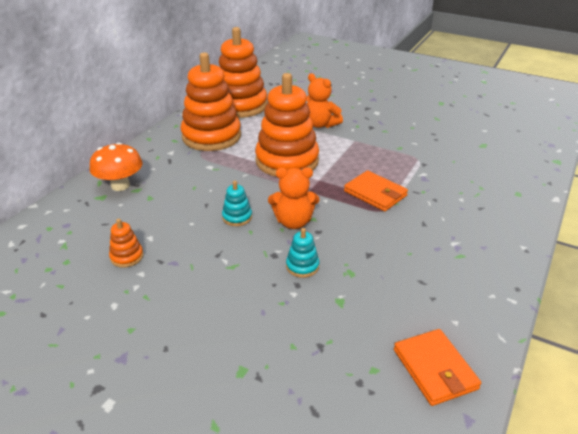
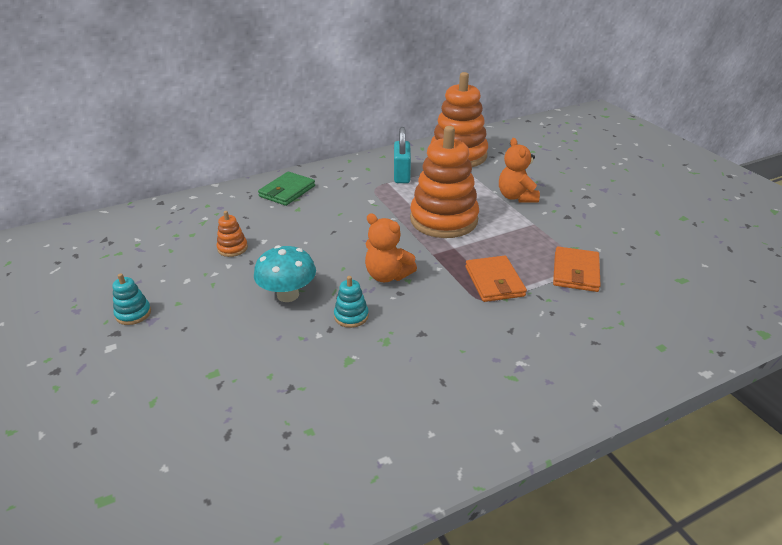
camera: 35 degrees right, 0 degrees up
(120, 185) = (287, 191): orange mushroom -> green wallet
(211, 136) = (402, 175): orange stacking toy -> turquoise padlock
(229, 274) = (288, 295): none -> turquoise mushroom
(237, 217) = (345, 252): turquoise stacking toy -> turquoise stacking toy (133, 313)
(435, 369) = (361, 462): orange wallet -> orange wallet (575, 272)

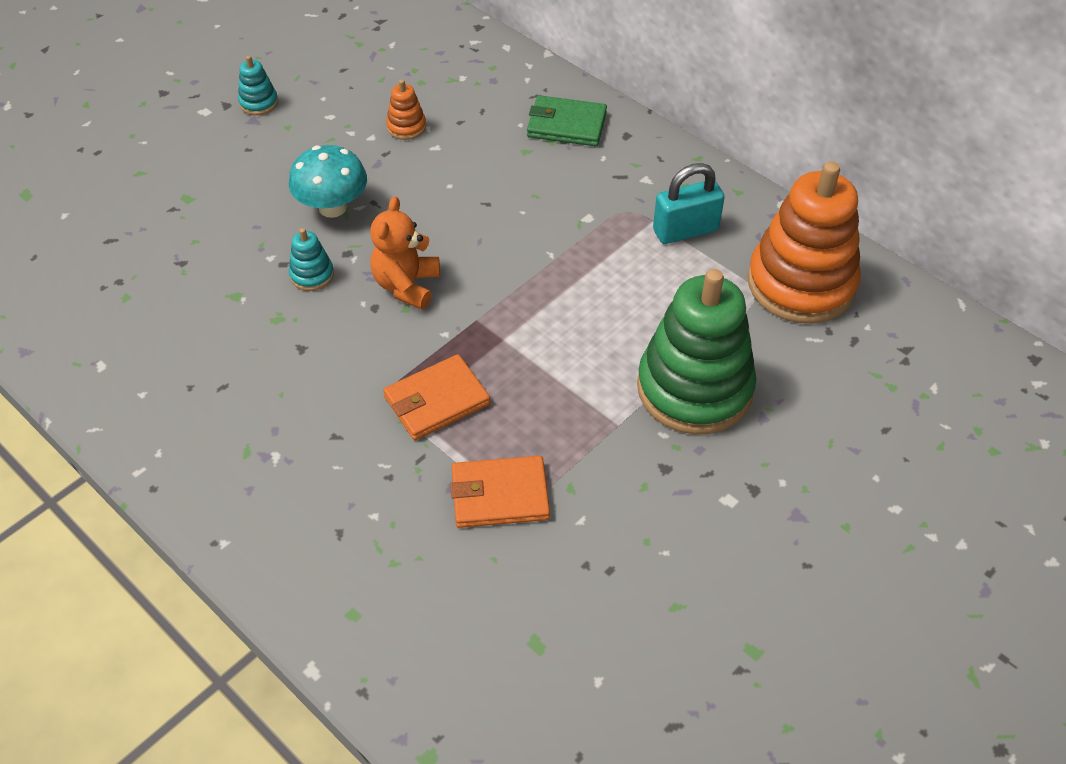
camera: 70 degrees right, 15 degrees up
(443, 220) = (574, 311): orange stacking toy -> none
(516, 197) = (694, 388): orange teddy bear -> green stacking toy

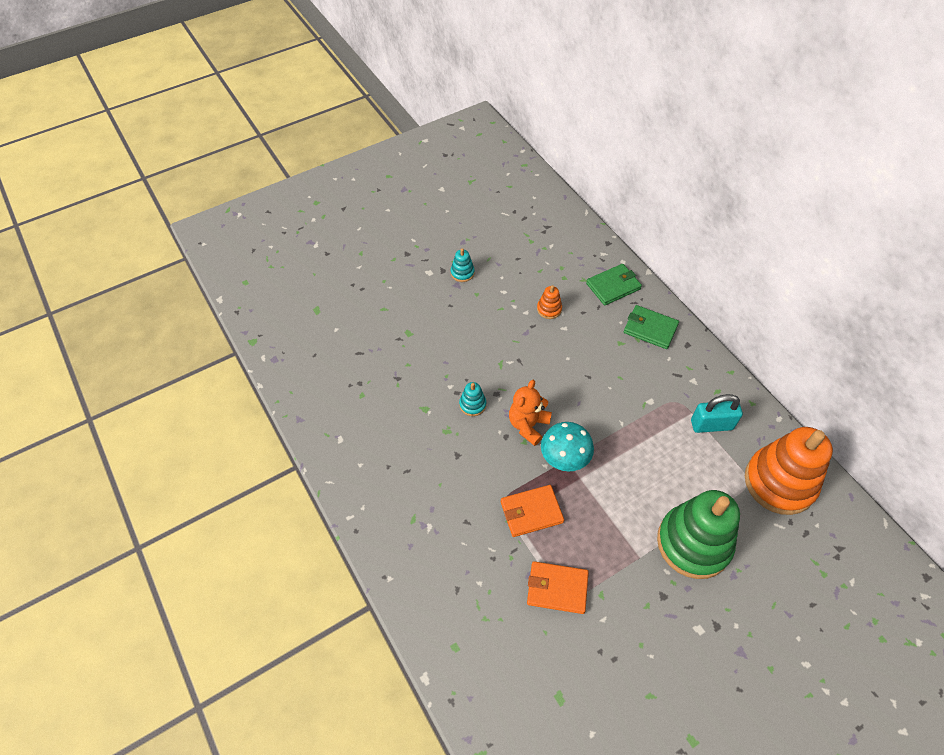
camera: 15 degrees right, 5 degrees up
(332, 207) = (493, 358): turquoise mushroom -> turquoise mushroom (564, 458)
(498, 80) = (613, 286): none -> green wallet

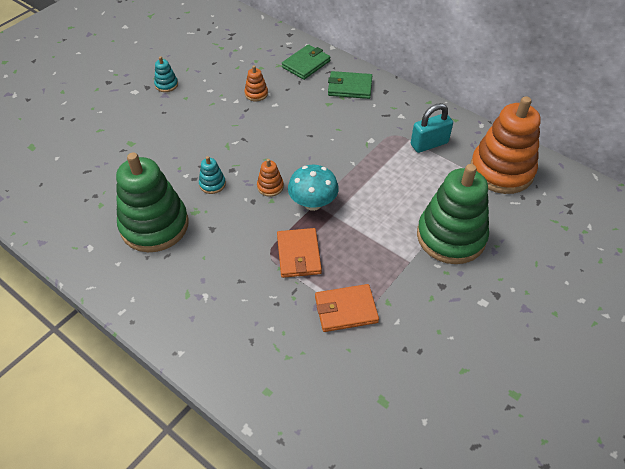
camera: 20 degrees left, 5 degrees down
(404, 434) = (154, 225): none -> green stacking toy
(528, 425) = (270, 187): orange teddy bear -> orange stacking toy
(531, 512) = (299, 255): orange wallet -> orange wallet turned 60 degrees counterclockwise

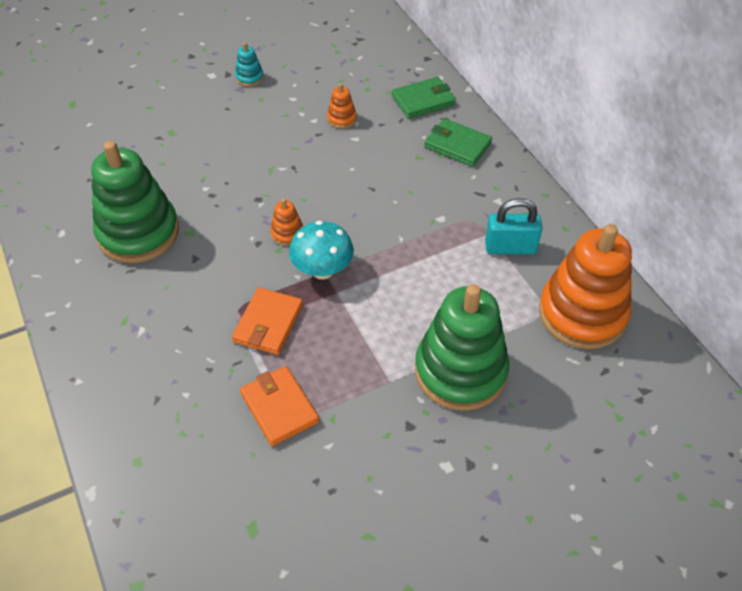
camera: 25 degrees right, 0 degrees up
(212, 184) = (227, 208): turquoise stacking toy -> none
(346, 310) = (279, 407): orange wallet -> orange wallet turned 45 degrees clockwise

